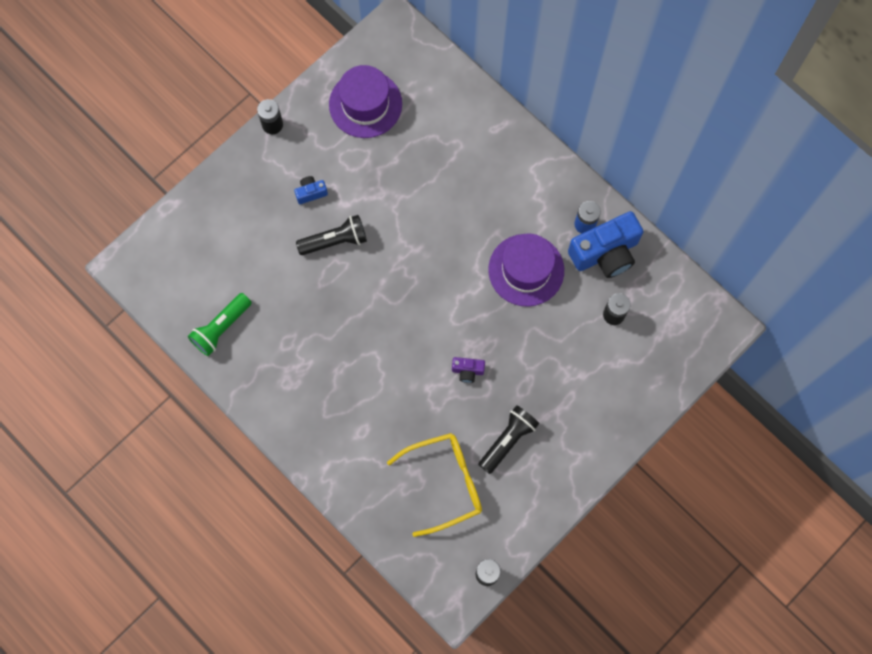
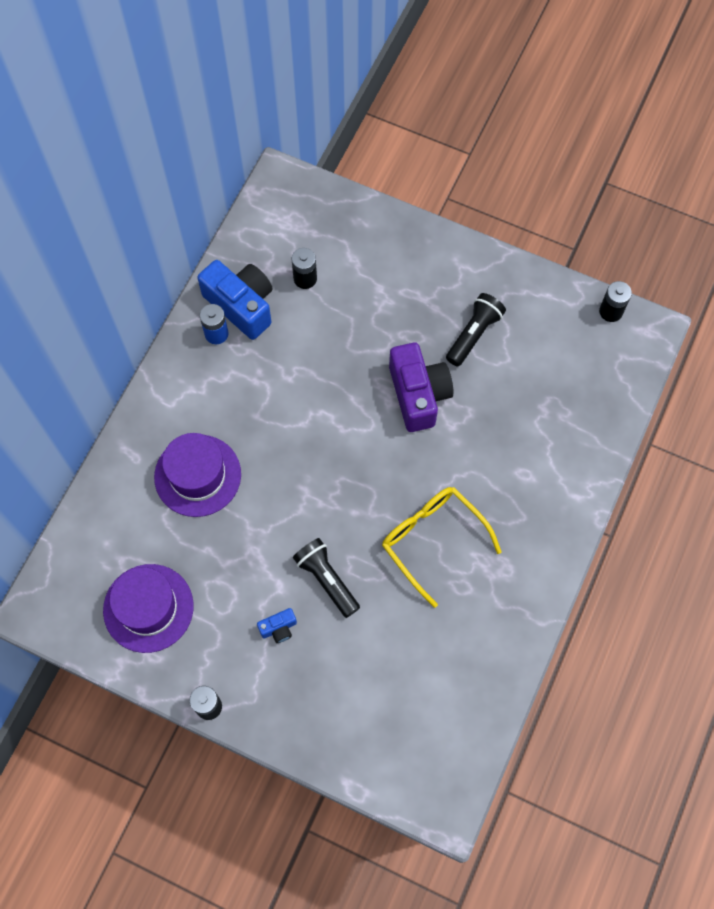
camera: 110 degrees left, 5 degrees down
(221, 328) = (475, 665): green flashlight -> none
(311, 192) = (279, 628): blue camera -> blue camera turned 75 degrees counterclockwise
(444, 483) = (542, 378): yellow glasses -> yellow glasses (433, 541)
(467, 371) = (418, 394): purple camera -> purple camera, size x2.21
(508, 440) = (474, 334): black flashlight -> black flashlight turned 105 degrees clockwise
(526, 270) = (288, 374): purple hat -> purple hat (197, 475)

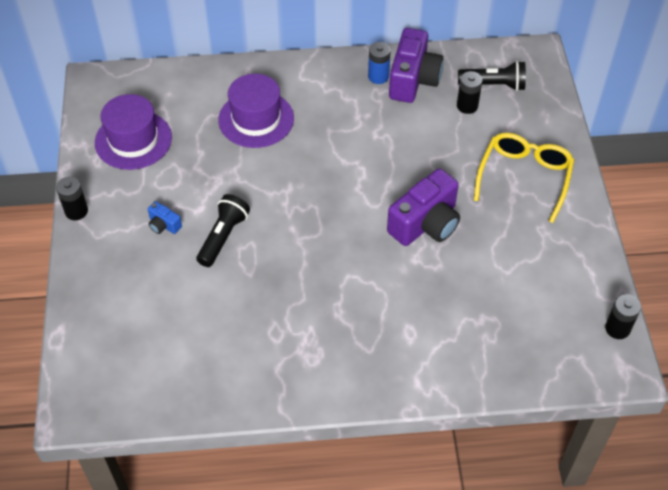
camera: 60 degrees right, 15 degrees down
(241, 305) = (413, 79): blue camera -> purple camera
(433, 541) = (303, 294): yellow glasses -> yellow glasses (524, 178)
(474, 334) = (510, 236): black flashlight -> black flashlight (494, 85)

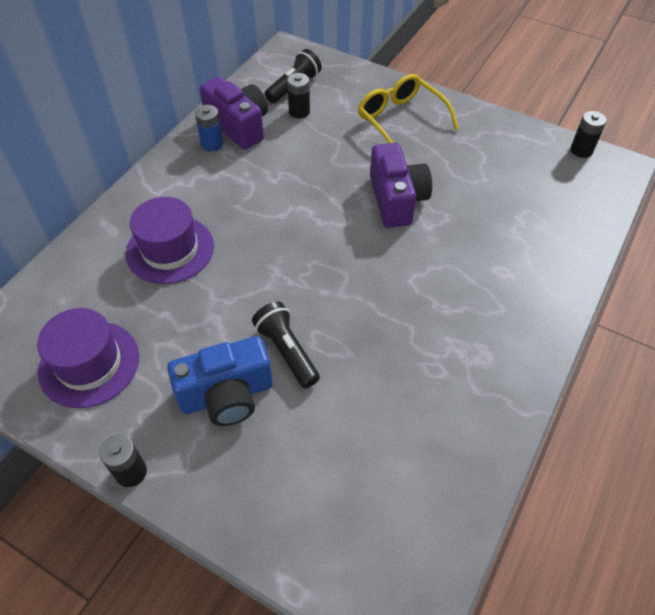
camera: 55 degrees left, 0 degrees up
(164, 225) = (227, 395): blue camera -> blue camera, size x2.21

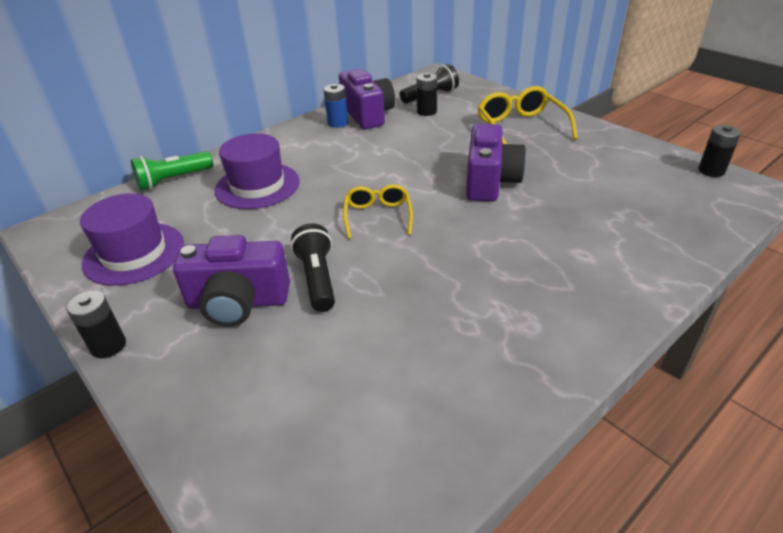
camera: 20 degrees right, 15 degrees down
(72, 259) = (173, 180): none -> green flashlight
(227, 395) = (238, 302): blue camera -> purple camera
(310, 265) = (378, 216): none -> yellow glasses

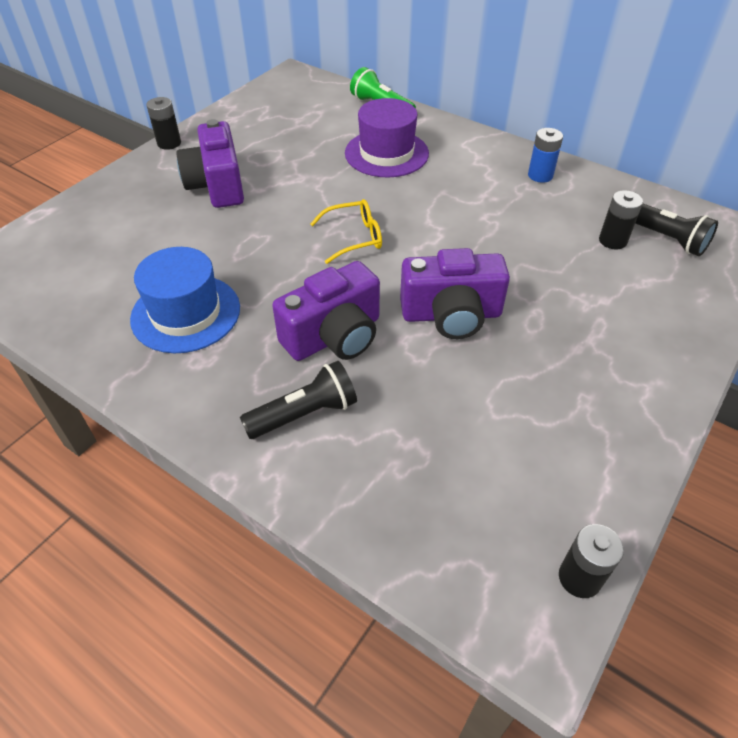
camera: 75 degrees right, 10 degrees up
(134, 253) = (271, 121): purple hat -> none
(317, 279) = (250, 219): black flashlight -> black flashlight (304, 414)
(368, 115) = (575, 193): purple camera -> purple camera (334, 336)
(459, 333) = (186, 313): none -> blue hat
(521, 128) = (614, 337): yellow glasses -> none

